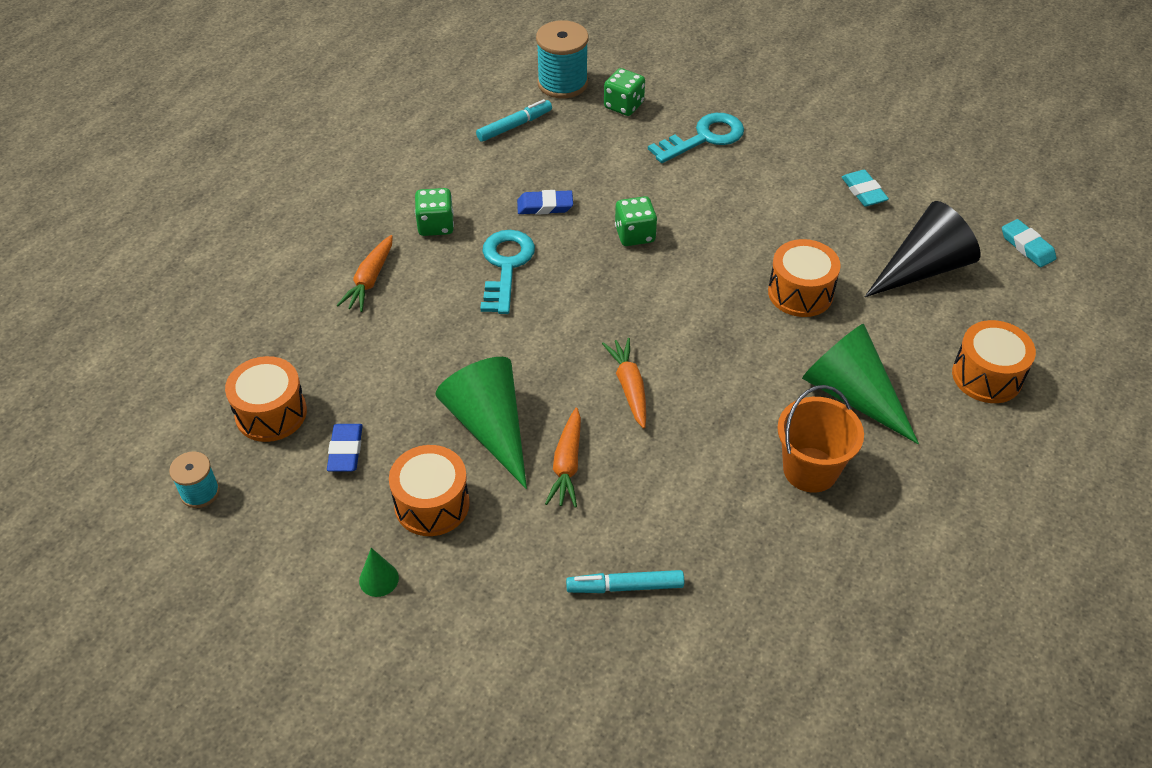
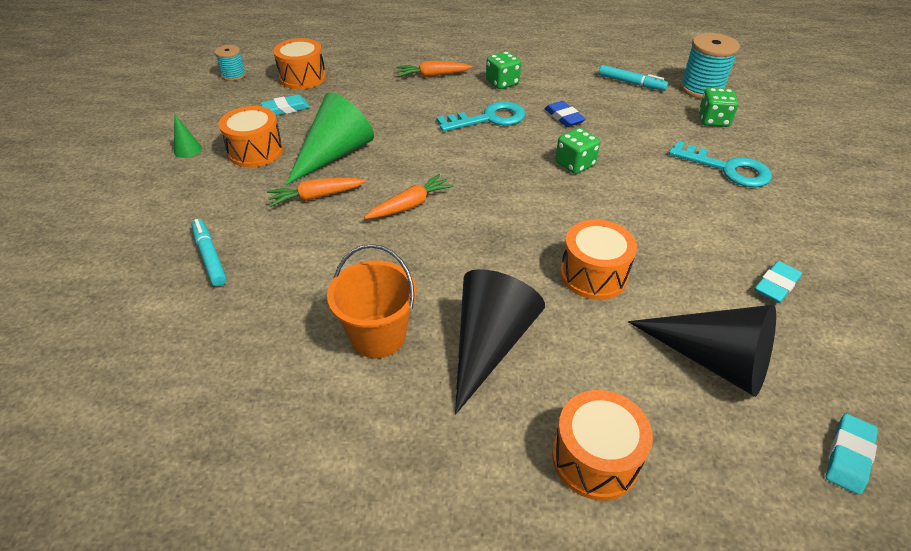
camera: 65 degrees right, 5 degrees down
(345, 450) = (286, 109): blue eraser -> turquoise eraser
(852, 395) = (489, 344): green cone -> black cone

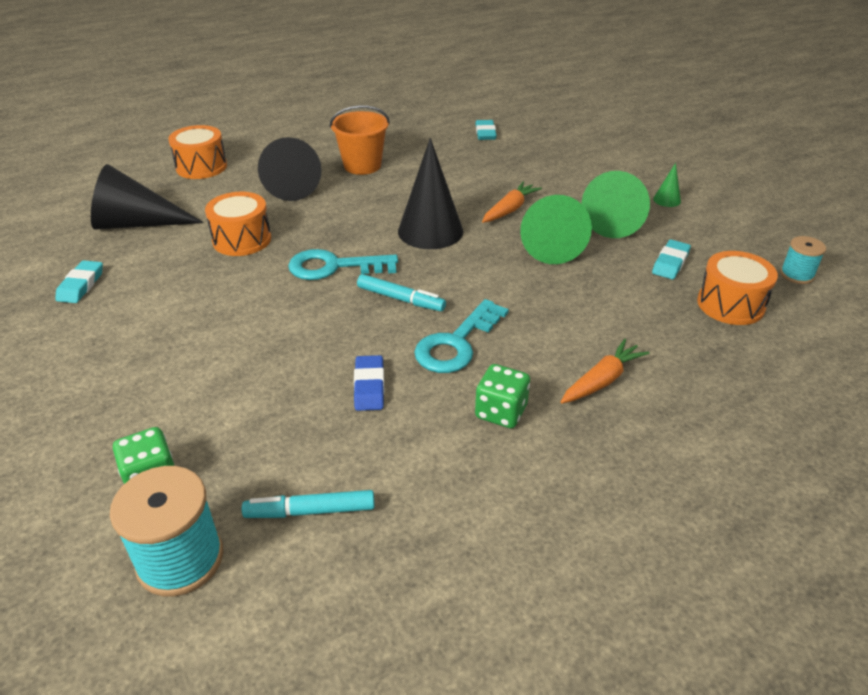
camera: 145 degrees right, 5 degrees down
(210, 256) = (517, 159): turquoise marker -> turquoise marker (400, 299)
(256, 151) = (616, 219): orange drum -> green cone
(410, 205) = (430, 231): orange carrot -> black cone
(564, 117) = (369, 386): blue eraser -> blue eraser turned 60 degrees clockwise
(575, 164) = (313, 326): green dice -> none
(727, 169) = (127, 394): turquoise key -> turquoise key (334, 267)
(848, 456) = (48, 210): turquoise eraser -> turquoise eraser (485, 133)

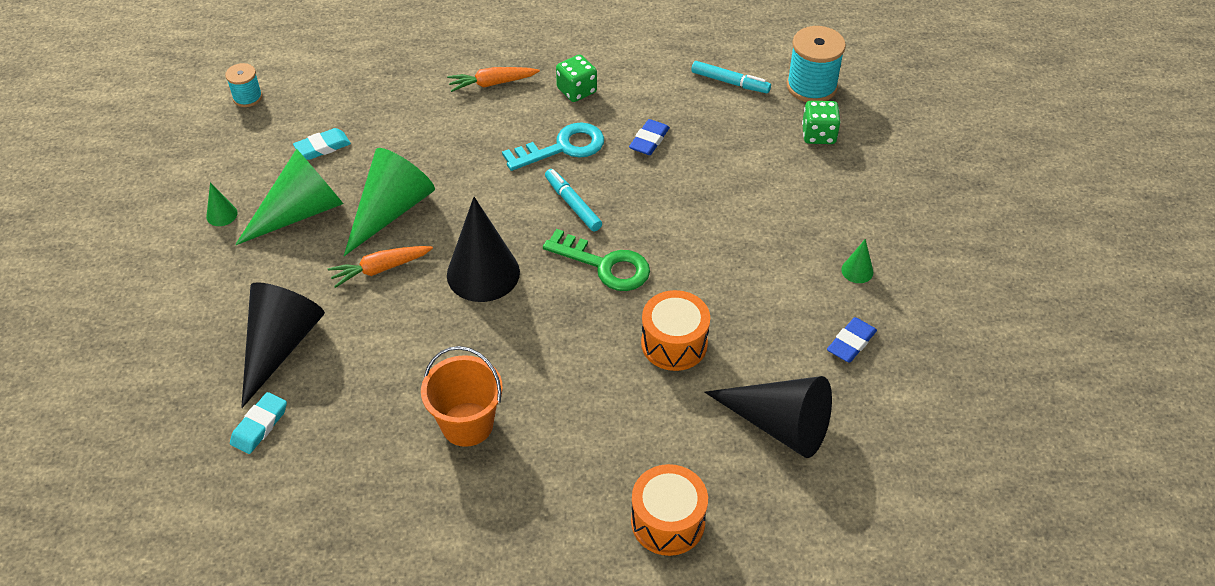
camera: 150 degrees left, 10 degrees up
(79, 341) = (857, 271): none -> green cone
(81, 285) = (851, 343): turquoise eraser -> blue eraser
(292, 184) = (573, 424): black cone -> black cone (280, 345)
(334, 267) = (605, 265): turquoise key -> green key
(730, 304) = (333, 96): orange drum -> none

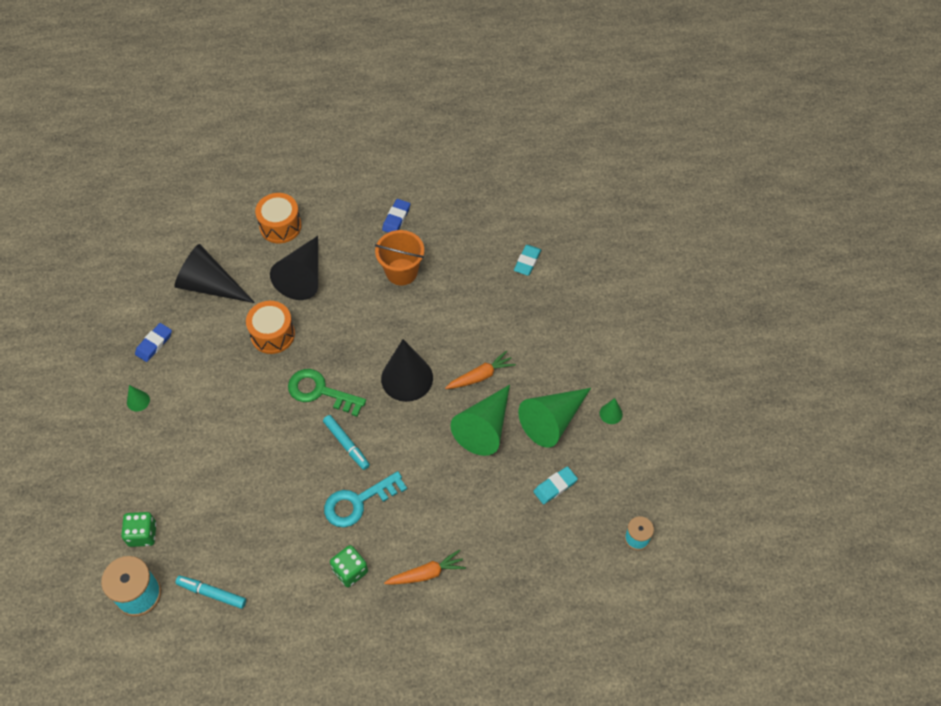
camera: 175 degrees right, 10 degrees up
(280, 345) = (532, 313): black cone -> black cone (303, 276)
(649, 140) = (286, 516): blue eraser -> blue eraser (396, 218)

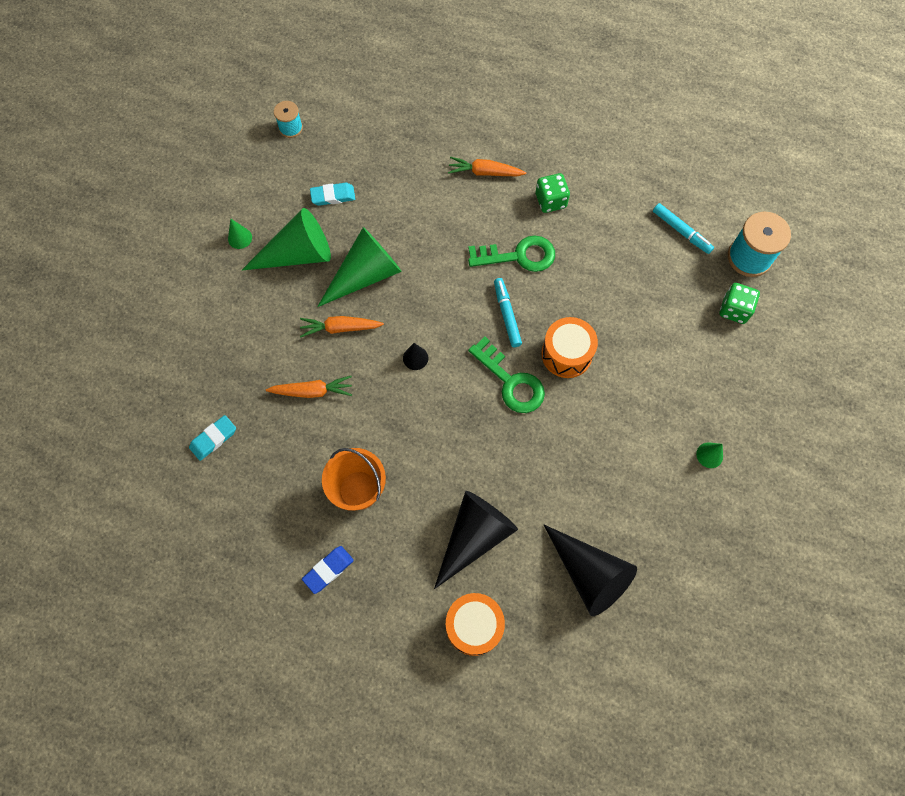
camera: 155 degrees left, 10 degrees up
(154, 344) = (676, 520): blue eraser -> none
(272, 334) = (537, 473): orange drum -> orange drum (566, 354)
(358, 502) = (519, 256): turquoise key -> green key
(407, 378) = (415, 358): black cone -> black cone, size x0.44
(474, 321) = (312, 391): none -> orange carrot

